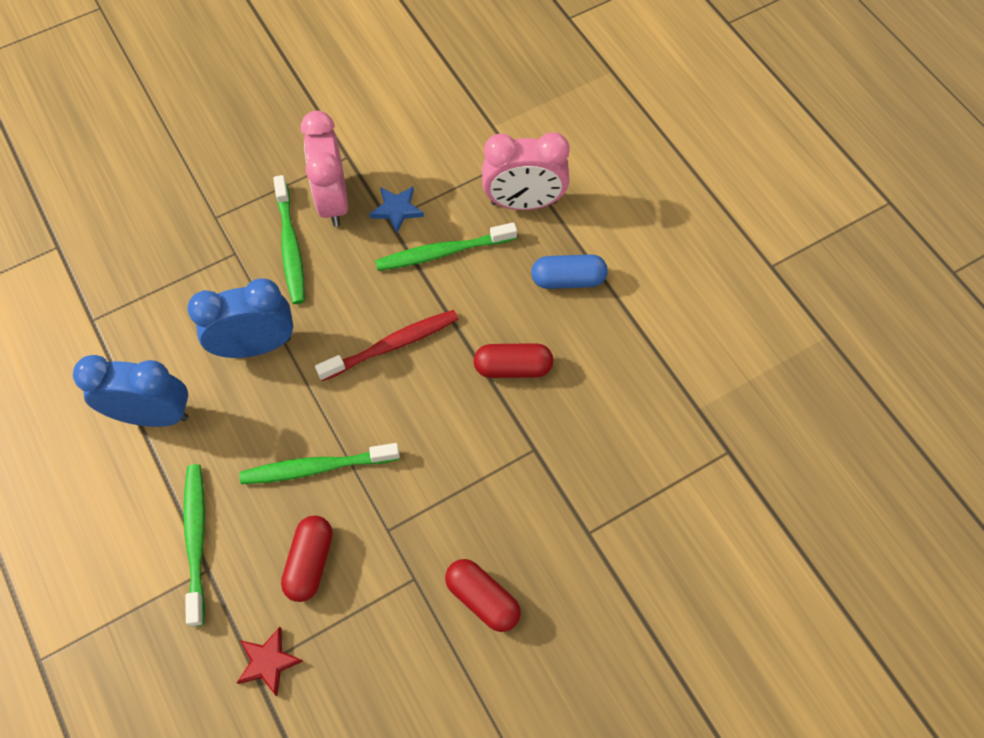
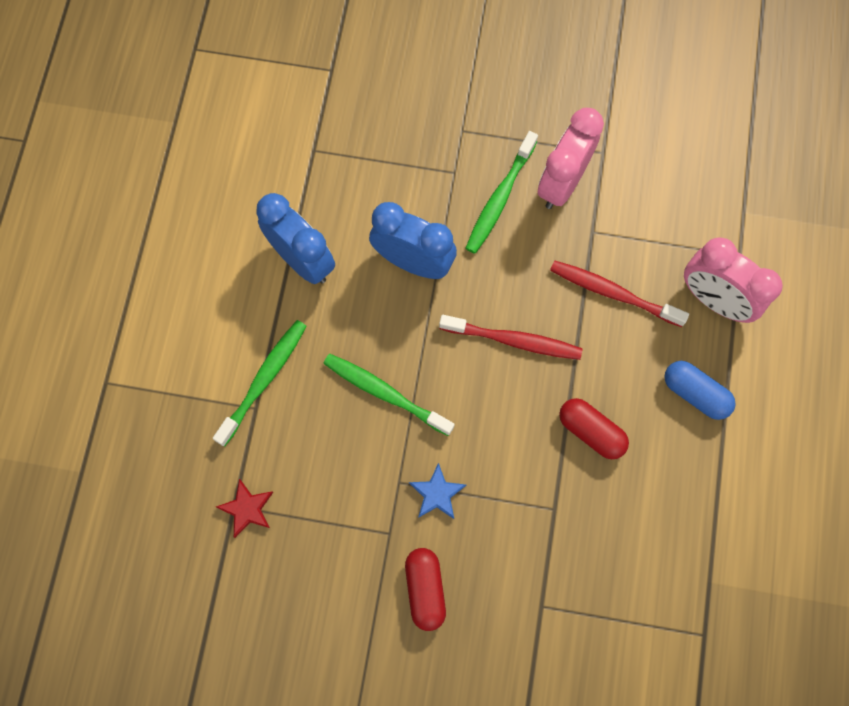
camera: 40 degrees right, 10 degrees up
(310, 562) = (327, 461): red capsule -> none
(397, 210) = (605, 228): blue star -> blue star (437, 493)
(442, 252) = (613, 293): green toothbrush -> red toothbrush

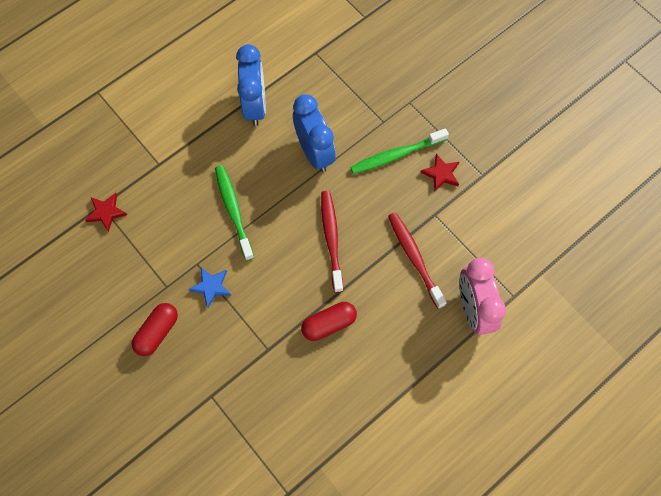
camera: 40 degrees right, 5 degrees down
(264, 380) = (177, 153): green toothbrush -> none
(514, 340) = (331, 239): red toothbrush -> red toothbrush turned 150 degrees counterclockwise
(562, 183) = (441, 174): pink clock -> red star
(591, 431) = (329, 324): red capsule -> red capsule turned 75 degrees clockwise
(695, 393) = (411, 353): blue capsule -> none

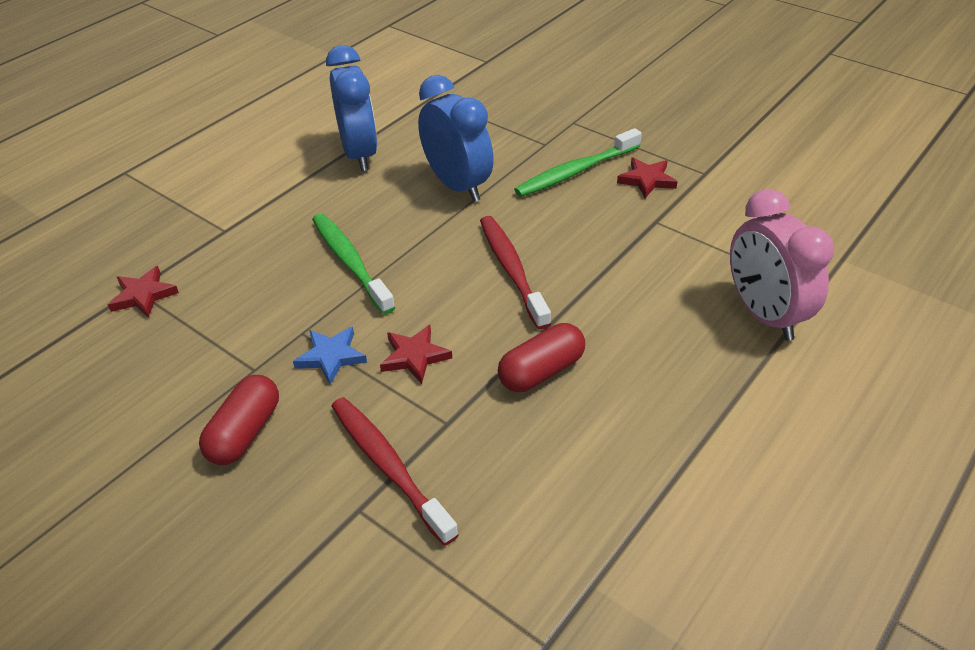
camera: 10 degrees left, 25 degrees down
(259, 297) = (414, 356): none -> red star
(414, 258) = (647, 271): red toothbrush -> red toothbrush (388, 466)

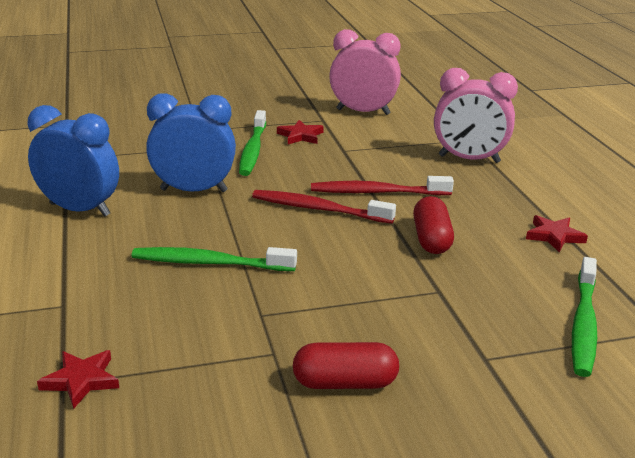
camera: 55 degrees left, 15 degrees down
(245, 433) = (345, 383): red capsule -> red capsule turned 60 degrees counterclockwise
(331, 356) = (308, 311): blue star -> none
(388, 466) = (455, 329): red toothbrush -> red toothbrush (377, 192)
(414, 356) = (356, 277): red star -> red star (554, 236)
(490, 564) = (583, 324): none -> green toothbrush
(766, 186) = (363, 112): none -> pink clock

